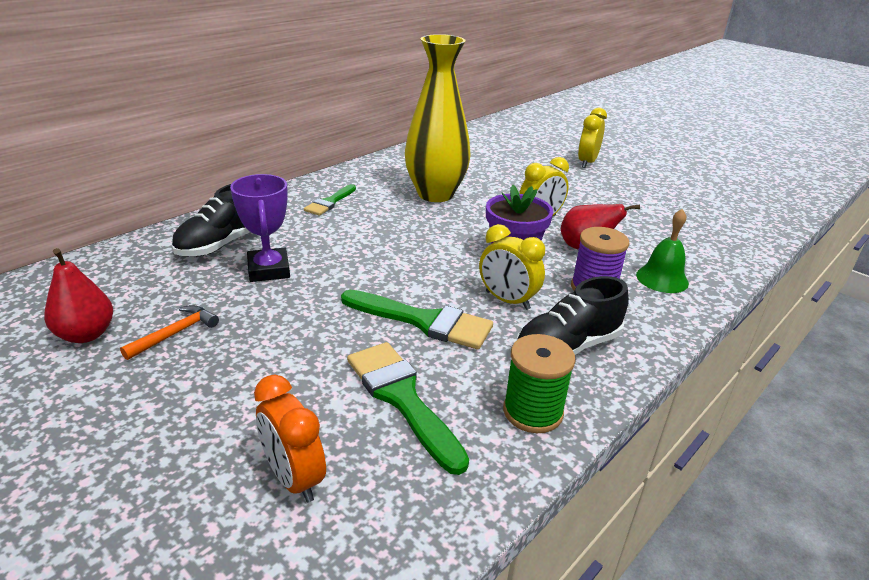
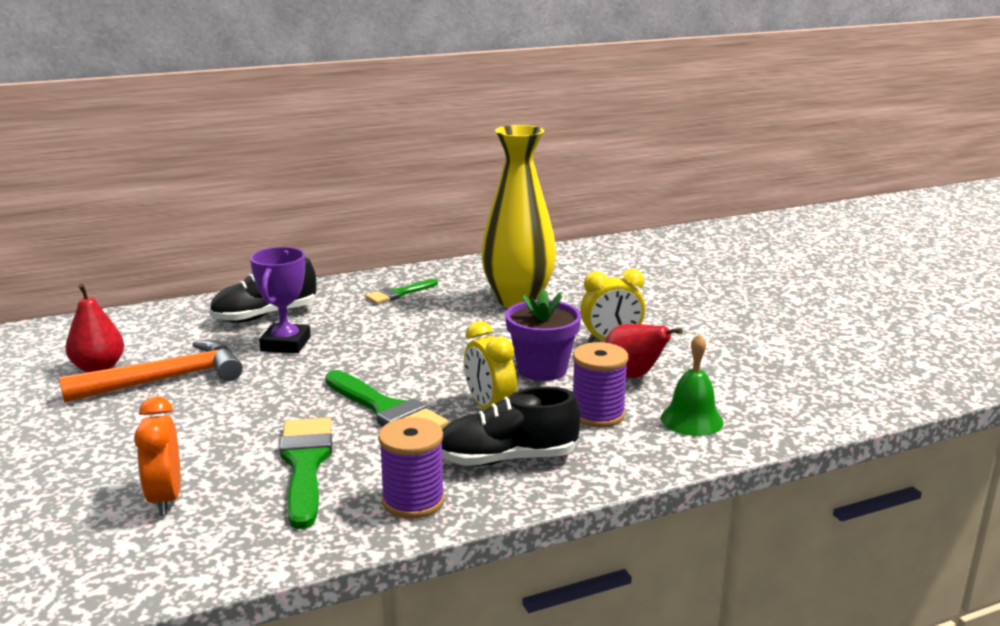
camera: 25 degrees right, 10 degrees down
(175, 333) = (165, 380): orange hammer -> orange hammer, size x1.91
(532, 412) = (413, 501): green spool -> purple spool
(587, 162) = (742, 290): yellow clock -> none

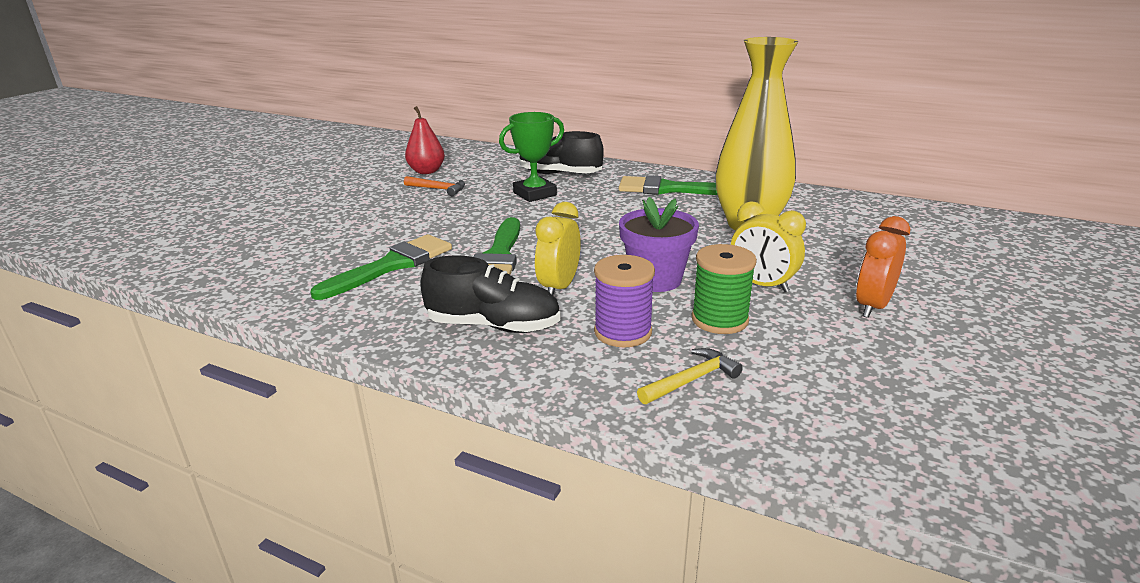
camera: 50 degrees right, 5 degrees up
(165, 380) = (438, 189): orange hammer -> orange hammer, size x0.52
(165, 498) = (306, 248): orange clock -> orange clock (872, 306)
(285, 344) = (535, 194): purple trophy -> green trophy
(398, 294) = (669, 189): green brush -> green brush, size x1.64
(413, 501) = (388, 318): purple spool -> none
(507, 459) = (493, 326): black shoe -> black shoe turned 150 degrees clockwise
(633, 376) = (719, 320): red pear -> green spool
(692, 420) = (691, 380): green bell -> yellow hammer

